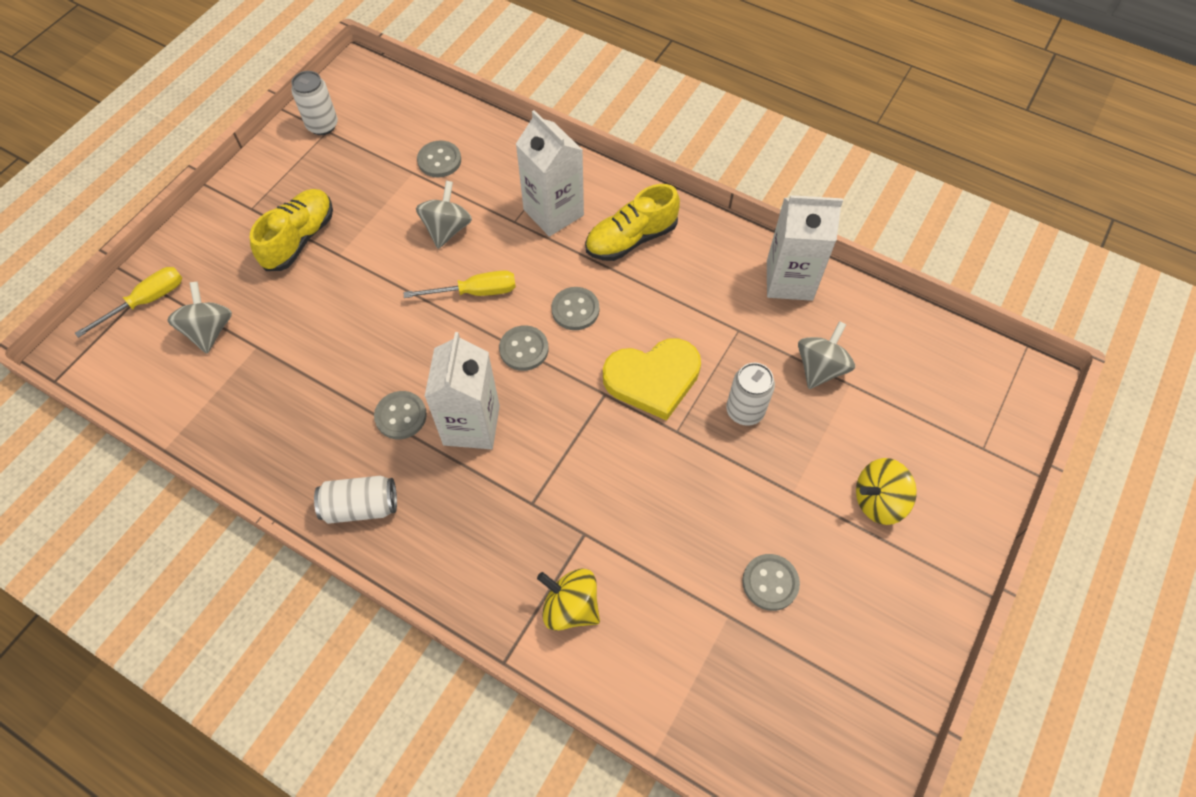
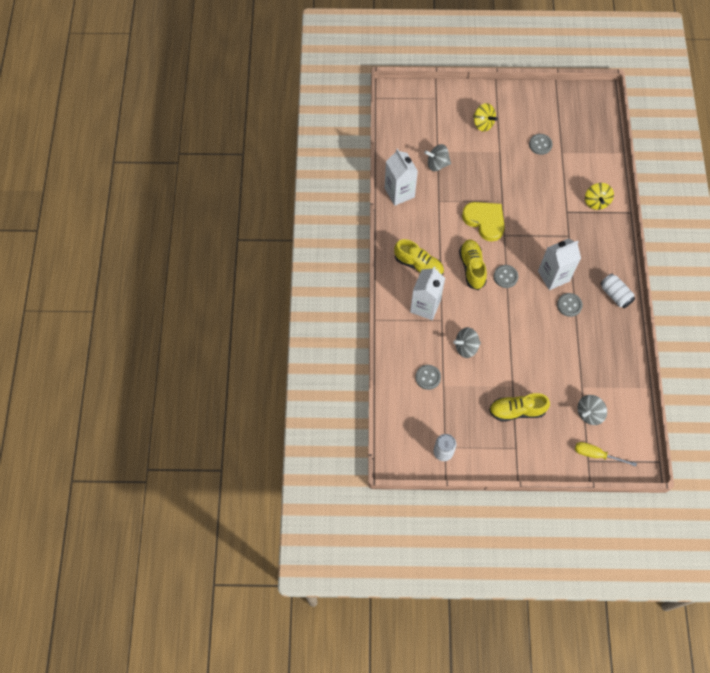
camera: 120 degrees left, 5 degrees up
(475, 292) = (491, 313): yellow screwdriver -> none
(575, 310) = (472, 267): grey button -> yellow shoe
(744, 411) = (476, 182): white can -> none

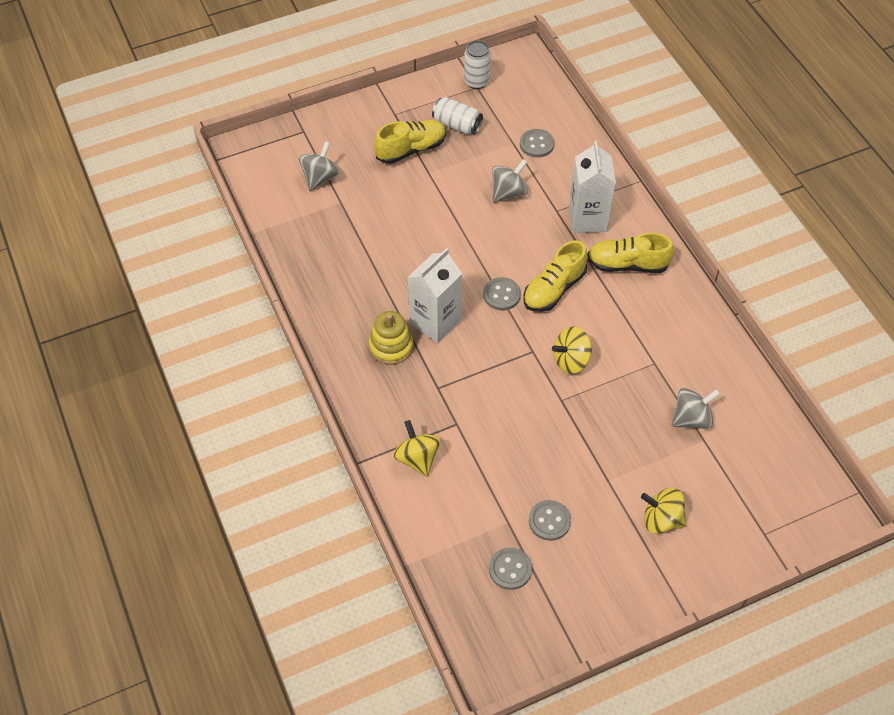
camera: 155 degrees right, 10 degrees down
(399, 192) = (718, 352): white carton -> none
(472, 267) = (554, 289): yellow shoe -> yellow shoe turned 75 degrees clockwise
(485, 221) = (571, 360): yellow heart -> yellow spinning top
(569, 305) = (396, 292): grey button -> grey button (510, 569)
(586, 271) = (391, 346): none -> yellow stacking toy
(596, 454) = (296, 140): yellow screwdriver -> none
(615, 295) = (337, 330): white can -> white can (457, 125)

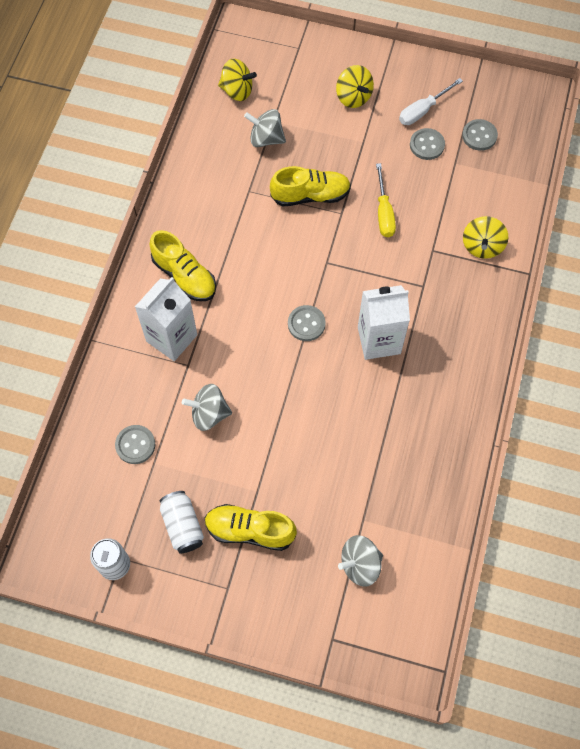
camera: 140 degrees left, 10 degrees up
(391, 346) = (431, 345): yellow stacking toy -> none
(527, 426) = (384, 212): none -> yellow screwdriver
(554, 289) = (261, 298): yellow shoe -> yellow shoe (310, 195)
(571, 360) = (305, 235): yellow spinning top -> yellow spinning top (237, 91)
(586, 556) = (423, 110): none -> white screwdriver

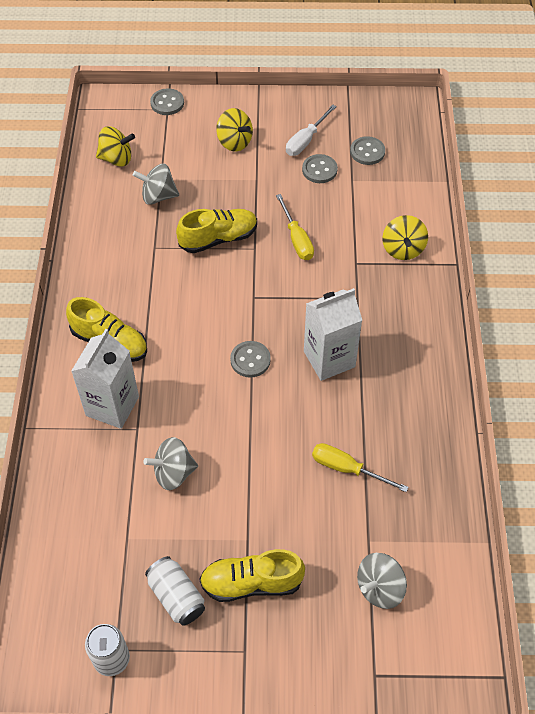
camera: 15 degrees left, 10 degrees down
(135, 445) = (101, 524): grey button -> grey button (167, 103)
(364, 449) = (347, 469): none -> yellow screwdriver

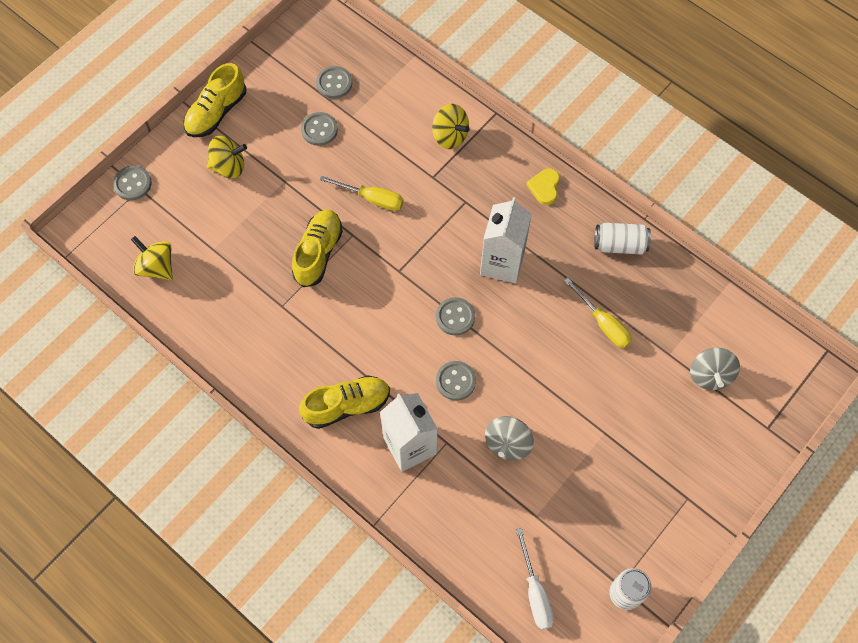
camera: 50 degrees left, 10 degrees up
(116, 159) = (157, 267): yellow spinning top -> yellow spinning top turned 90 degrees counterclockwise
(158, 196) = (230, 265): grey spinning top -> none
(176, 596) = (611, 514): white can -> white can (619, 245)
(195, 398) = (455, 381): none -> grey button
(251, 583) = (640, 455): yellow shoe -> yellow shoe (216, 112)
(306, 140) = (279, 115): white screwdriver -> white screwdriver (535, 592)
(347, 469) = (603, 323): yellow screwdriver -> yellow screwdriver turned 105 degrees counterclockwise
(427, 341) = (544, 187): none -> yellow heart

